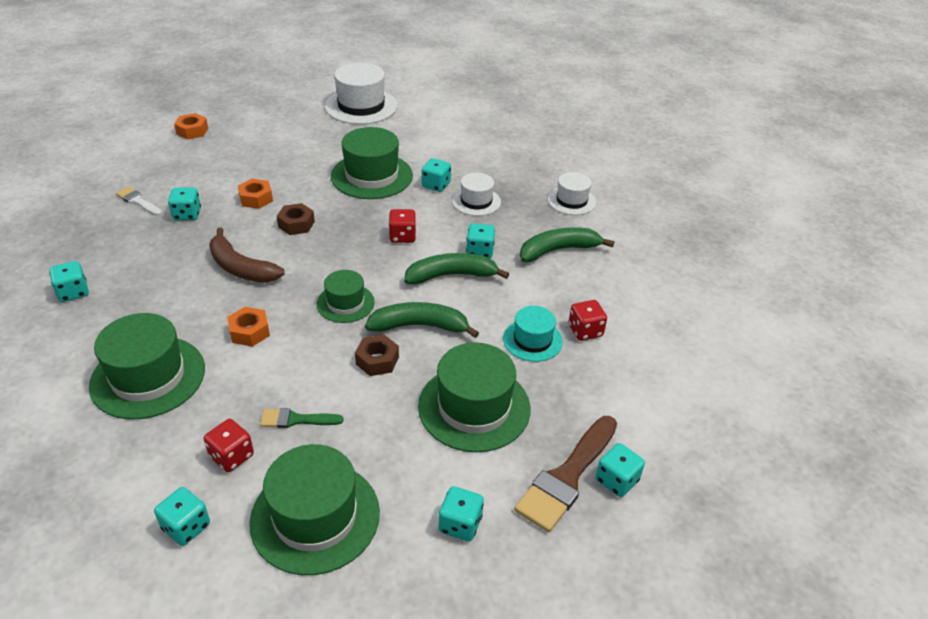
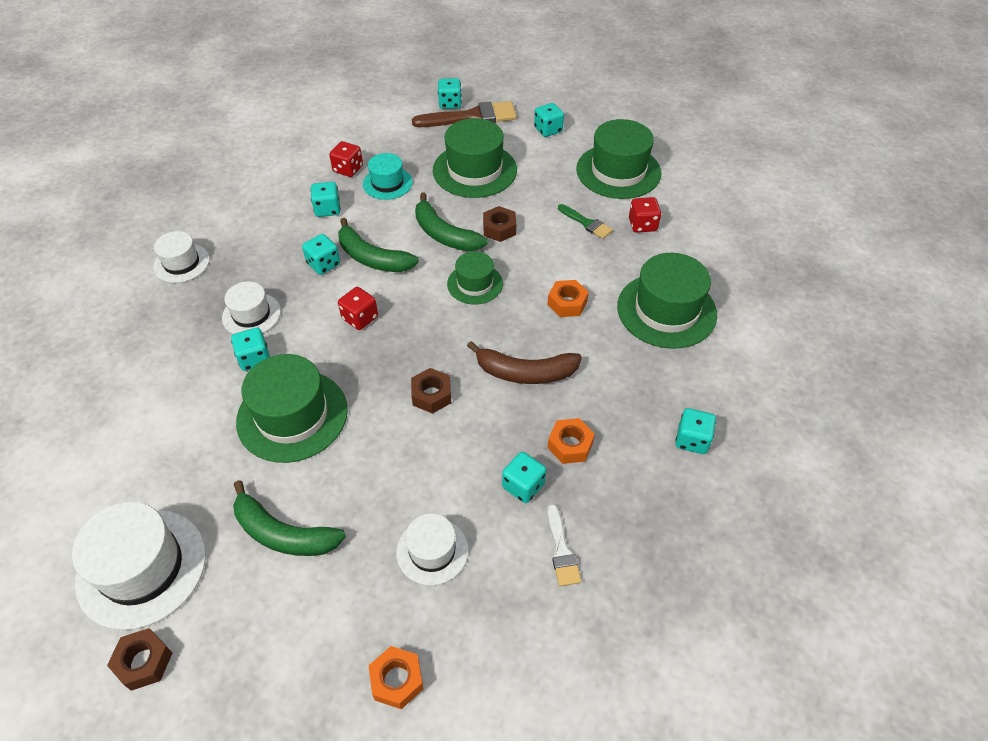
camera: 135 degrees left, 10 degrees up
(186, 527) = (692, 204): turquoise dice -> turquoise dice (327, 209)
(218, 169) = (432, 551): none -> white hat
(241, 268) = (525, 373): brown banana -> brown banana turned 105 degrees clockwise
(256, 199) = (436, 462): orange nut -> orange nut (570, 445)
(317, 91) = (144, 662): none -> brown nut
(558, 250) = (269, 229): green banana -> green banana (283, 533)

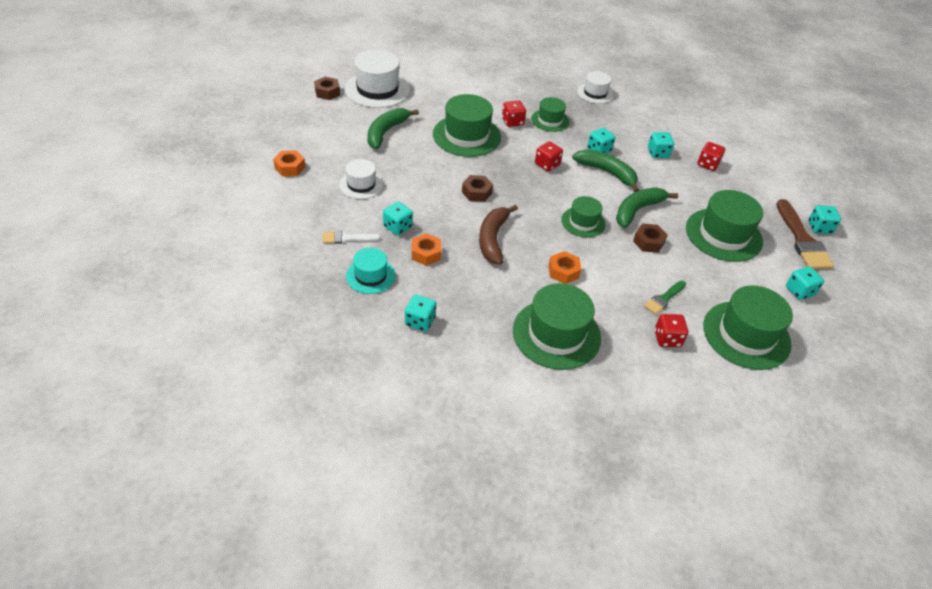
camera: 90 degrees right, 5 degrees down
(251, 314) = (550, 120): white hat -> green hat
(254, 359) = (512, 122): turquoise dice -> red dice
(372, 258) = (607, 172): green banana -> green banana turned 90 degrees clockwise
(387, 183) = (695, 184): turquoise hat -> turquoise hat (370, 276)

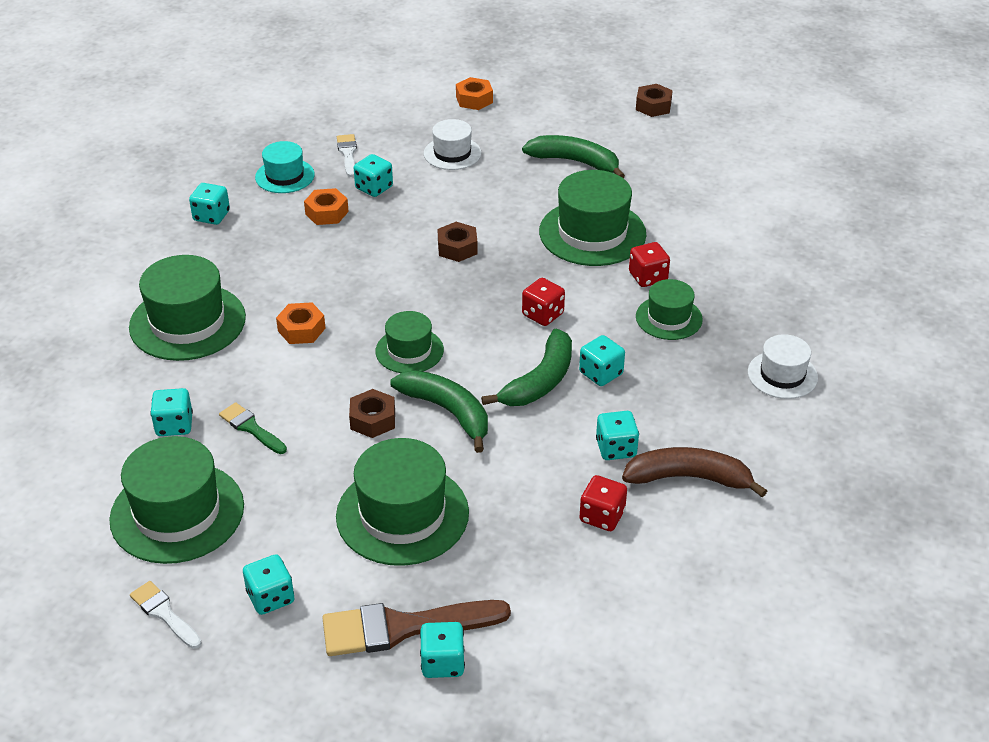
camera: 90 degrees right, 5 degrees down
(377, 89) = (681, 145): white hat -> none
(493, 239) = (360, 265): brown banana -> brown banana (688, 478)
(667, 339) = (174, 425): red dice -> turquoise dice
(826, 339) = (164, 613): none -> white brush

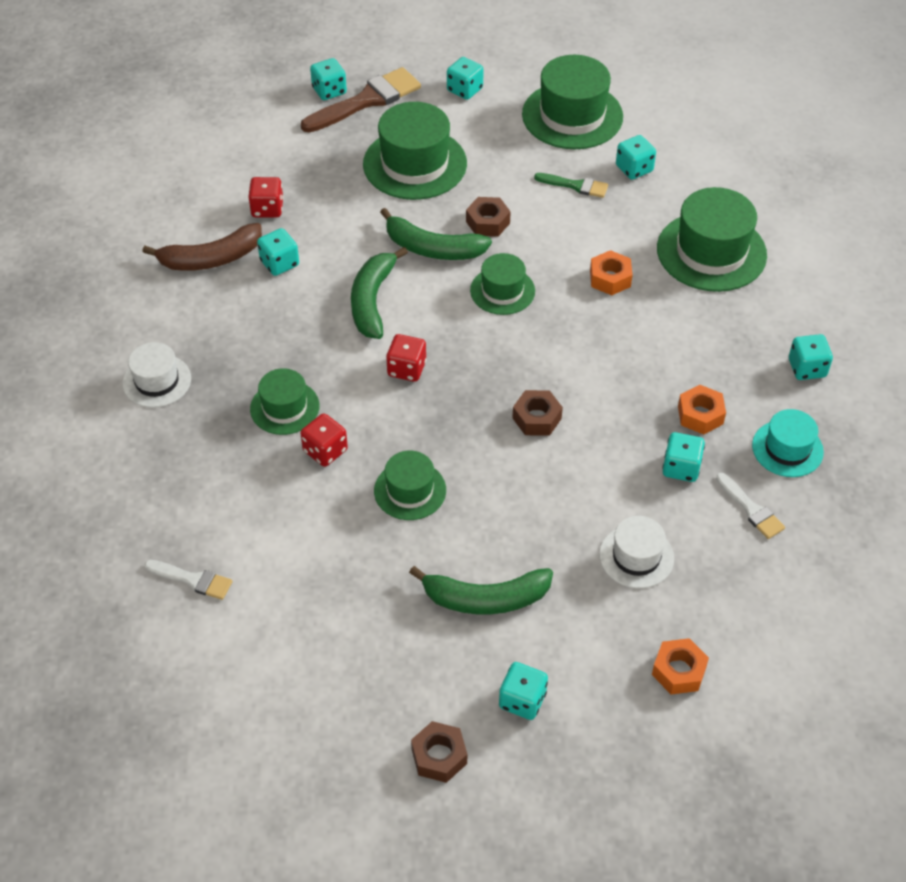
camera: 155 degrees right, 10 degrees up
(164, 613) = (523, 62): white brush -> white brush (193, 580)
(592, 233) = (410, 490): green hat -> green hat, size x0.58
(601, 373) = (323, 326): turquoise dice -> turquoise dice (522, 700)

